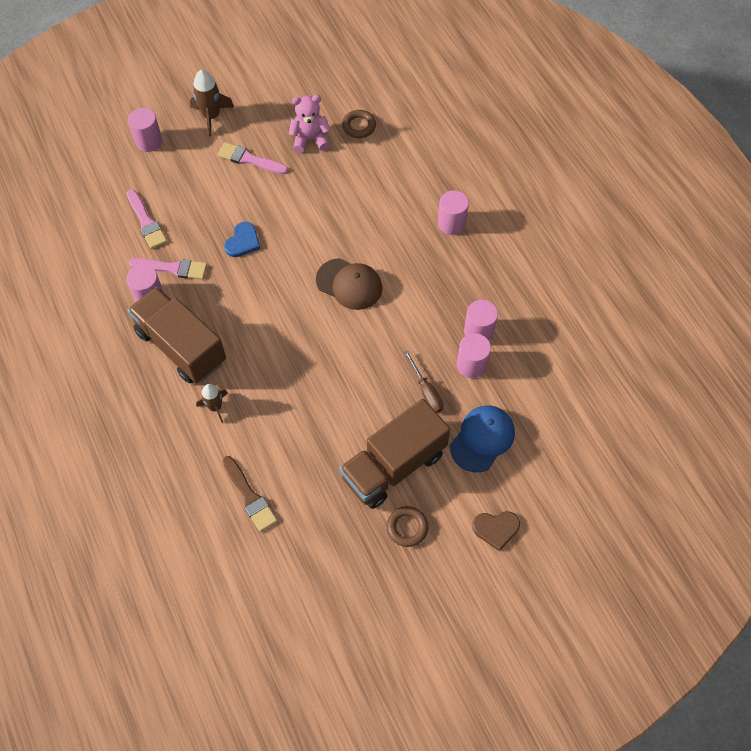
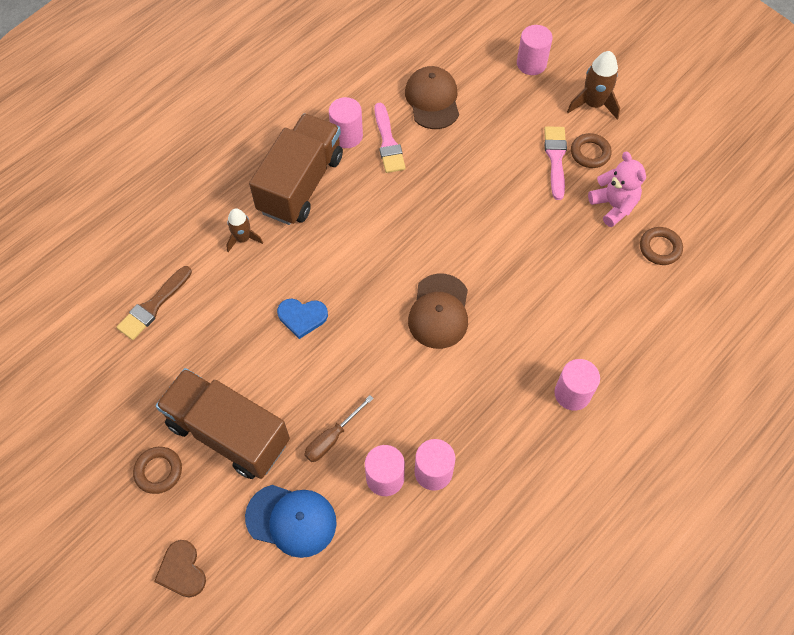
camera: 70 degrees right, 0 degrees up
(146, 222) = (432, 100): pink brush -> brown cap
(243, 241) = (448, 191): blue heart -> blue heart (302, 317)
(256, 136) = (590, 153): none -> brown ring

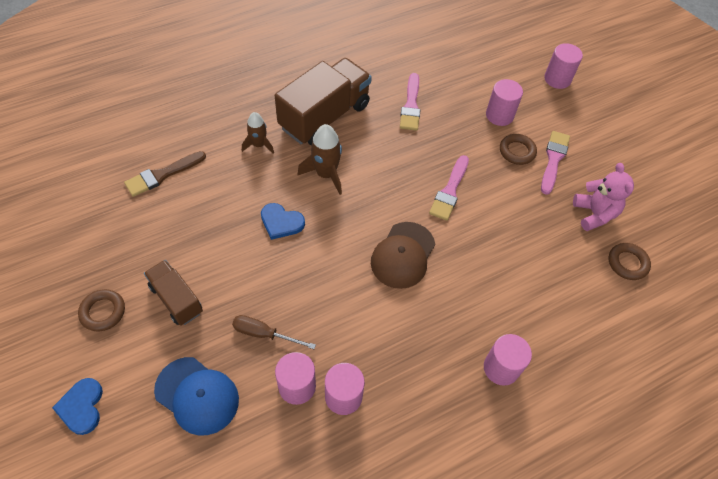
camera: 15 degrees right, 5 degrees down
(182, 570) = (81, 407): brown heart -> blue heart
(228, 433) = (176, 299): brown truck -> brown truck, size x0.56
(332, 438) = (264, 334): brown screwdriver -> brown screwdriver turned 45 degrees clockwise
(347, 136) = (378, 91): pink cylinder -> pink cylinder (499, 115)
(432, 100) = (461, 83): brown cap -> none
(462, 227) = (450, 191): none -> pink brush
(590, 153) = (586, 164): brown ring -> brown ring (517, 151)
(593, 104) = (602, 125): brown rocket -> brown rocket (326, 174)

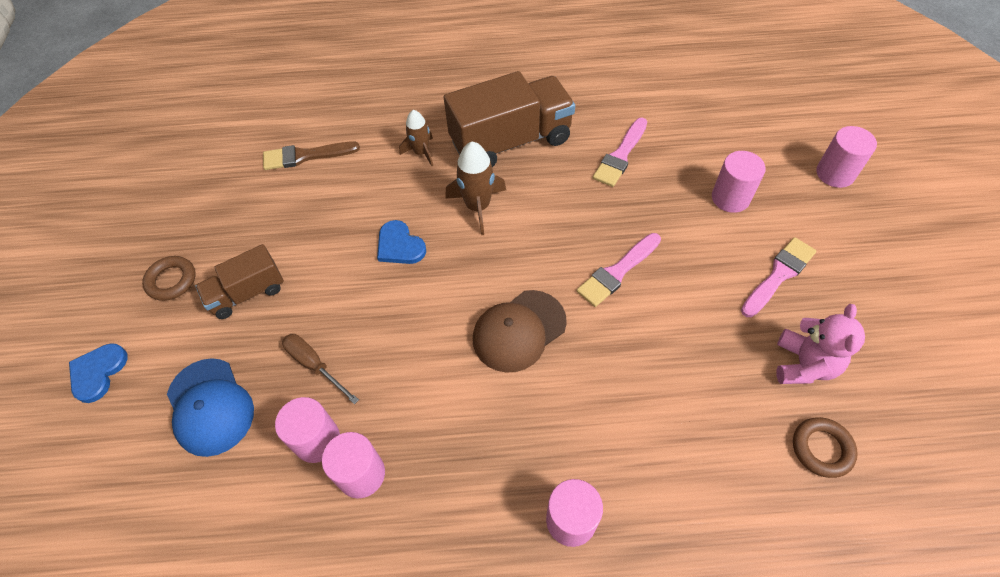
camera: 30 degrees right, 0 degrees up
(176, 299) = (247, 293): brown truck -> brown truck turned 105 degrees counterclockwise
(517, 151) = (732, 249): brown ring -> none

